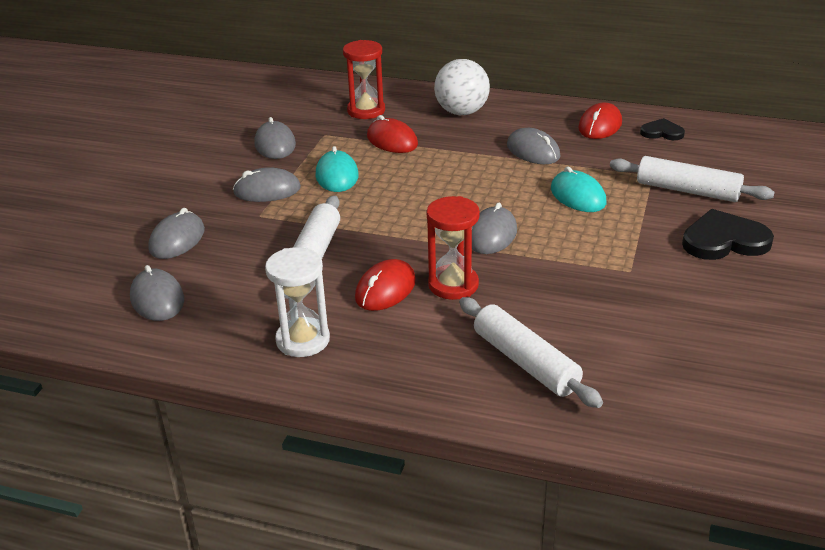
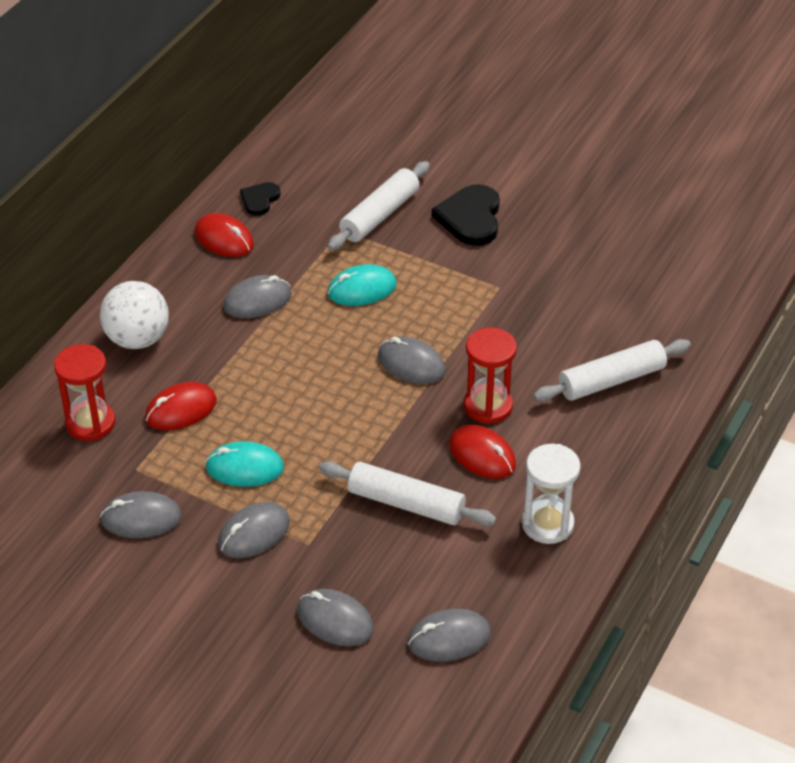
camera: 80 degrees left, 10 degrees up
(267, 190) = (254, 533): grey mouse -> grey mouse turned 45 degrees clockwise

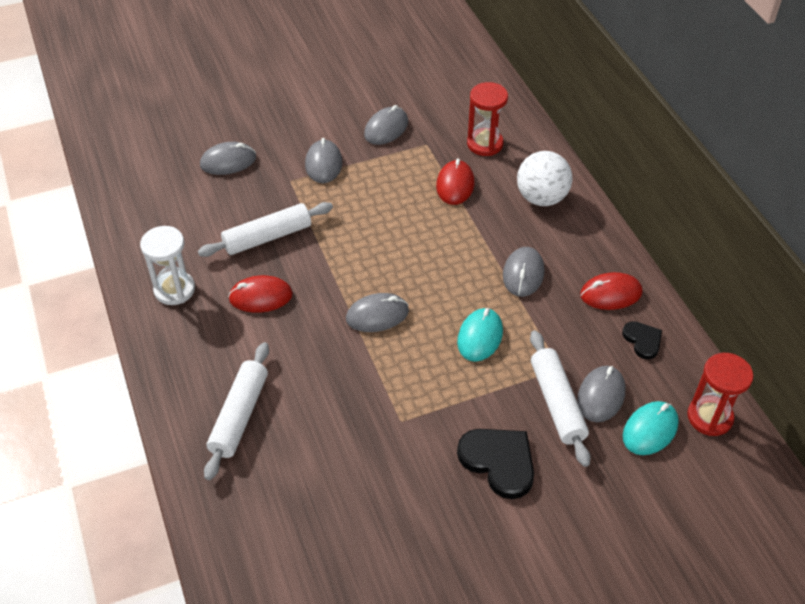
camera: 130 degrees right, 5 degrees up
(244, 468) = (376, 186): turquoise mouse -> turquoise mouse (650, 430)
(449, 638) = (161, 196): grey mouse -> grey mouse (601, 395)
(488, 406) = (296, 329): red hourglass -> red hourglass (709, 417)

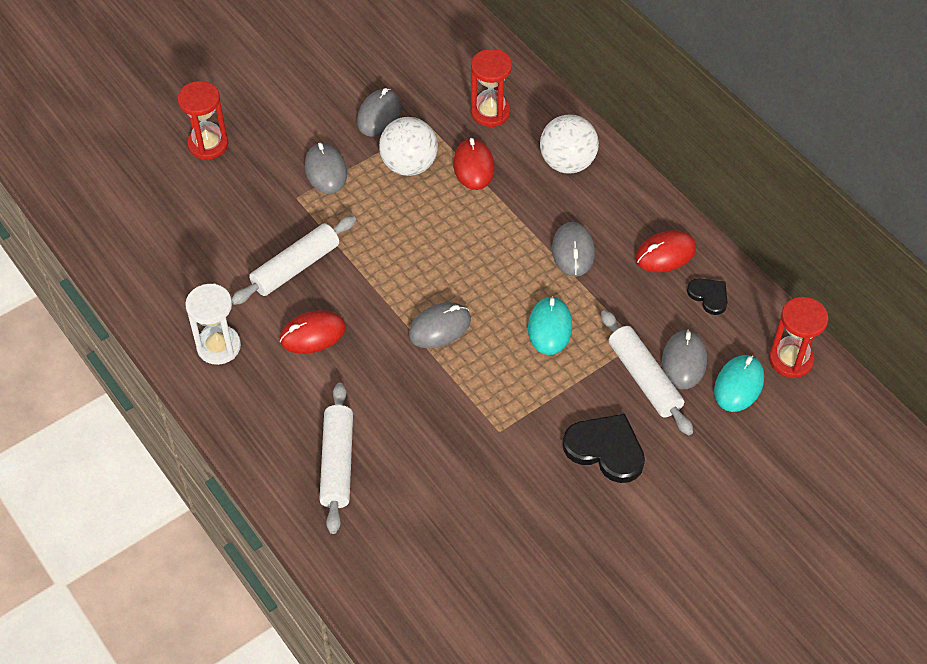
camera: 15 degrees left, 5 degrees up
(228, 161) = (220, 189): grey mouse -> none
(232, 125) = (208, 144): none -> red hourglass
(398, 173) = (409, 165): none -> white ball

